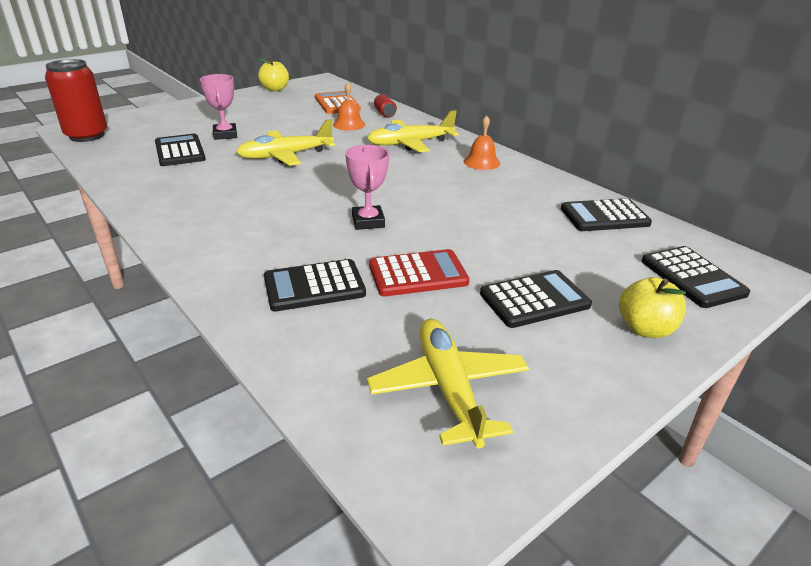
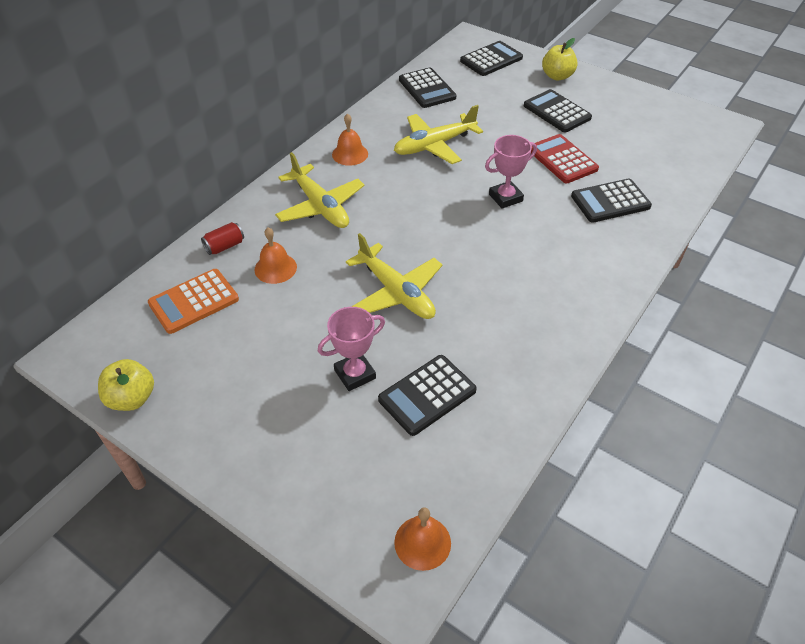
camera: 105 degrees left, 15 degrees up
(87, 136) = (422, 542): red can -> orange bell
(314, 286) = (610, 201): black calculator -> black calculator turned 105 degrees clockwise
(448, 388) = (657, 132): yellow plane -> yellow plane (434, 145)

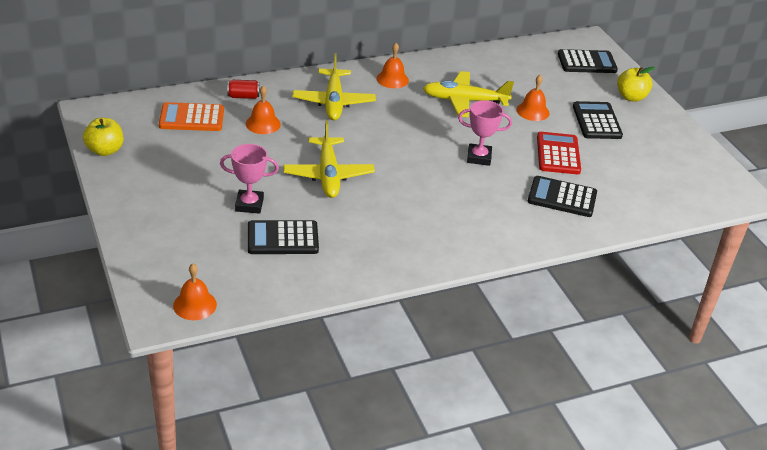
camera: 30 degrees right, 10 degrees down
(427, 89) = (505, 61): black calculator -> none
(499, 127) = (532, 111): none -> orange bell

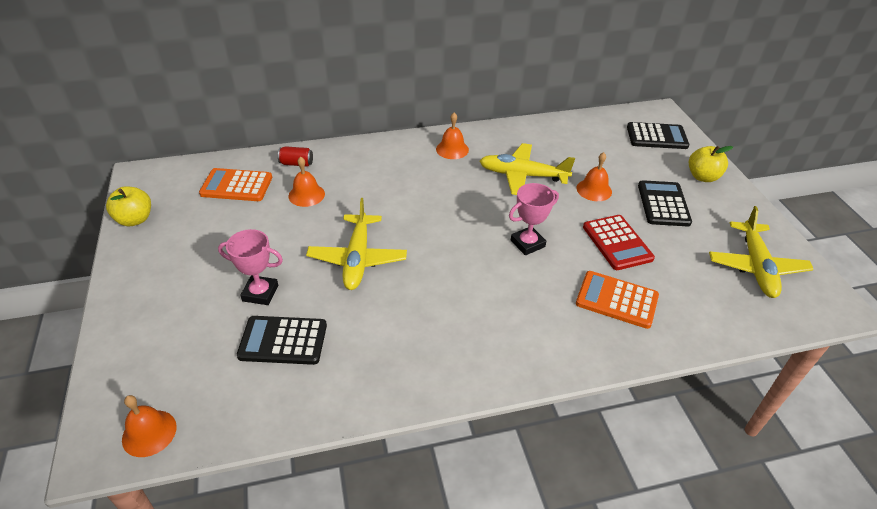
camera: 10 degrees right, 5 degrees up
(333, 102) = (386, 172): yellow plane -> yellow plane (756, 267)
(479, 157) = (527, 243): pink trophy -> pink trophy turned 45 degrees counterclockwise
(558, 154) = (617, 243): red calculator -> red calculator turned 150 degrees clockwise
(562, 197) = (616, 300): black calculator -> orange calculator

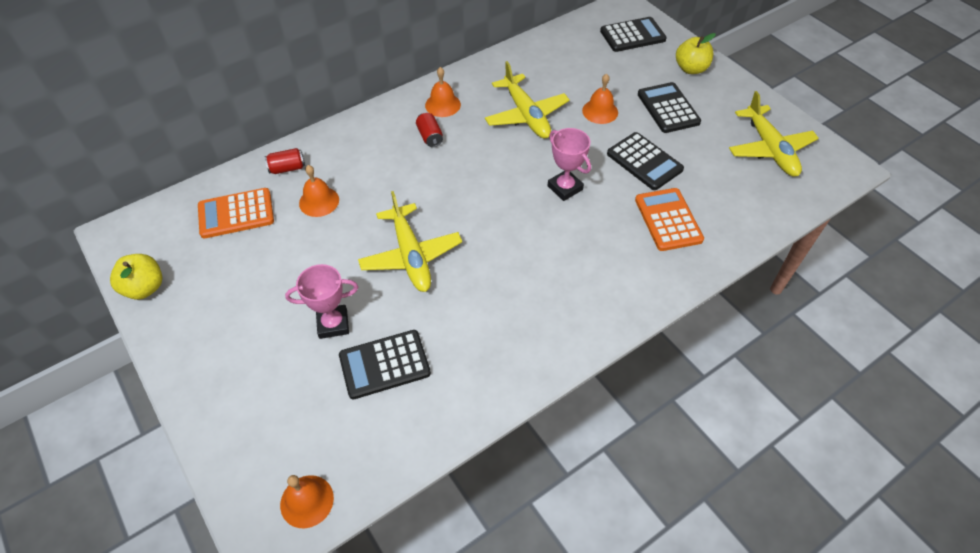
camera: 20 degrees left, 10 degrees up
(427, 170) = (430, 136): none -> red can
(522, 175) = (526, 115): yellow plane -> yellow plane turned 105 degrees counterclockwise
(527, 243) = (565, 188): pink trophy -> pink trophy turned 75 degrees counterclockwise
(616, 300) = (668, 220): orange calculator -> orange calculator turned 75 degrees clockwise
(617, 243) = (644, 162): red calculator -> black calculator

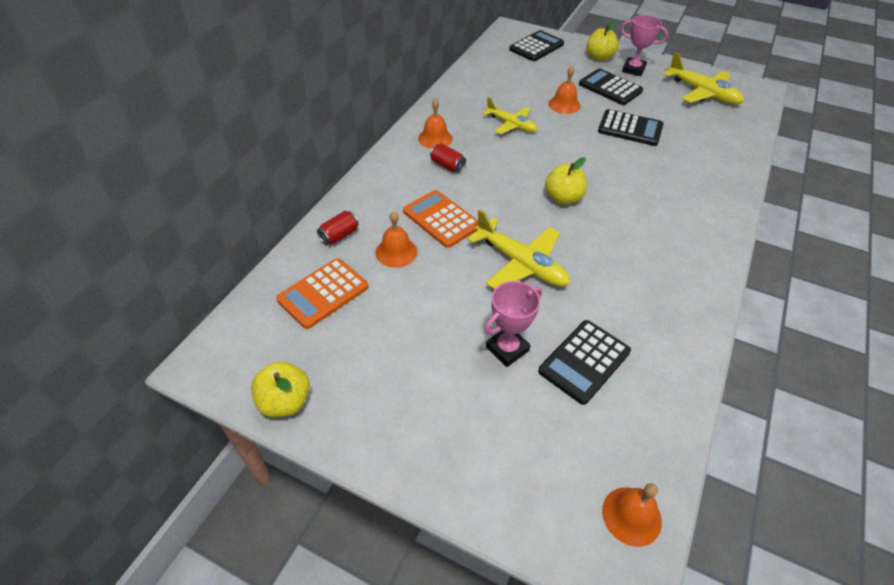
camera: 30 degrees left, 5 degrees down
(506, 209) = (563, 198): none -> yellow apple
(526, 115) = (511, 125): yellow plane -> yellow plane, size x0.66
(565, 188) = (592, 166): pink trophy -> pink trophy (633, 69)
(668, 220) = (685, 162): orange calculator -> orange calculator (441, 219)

